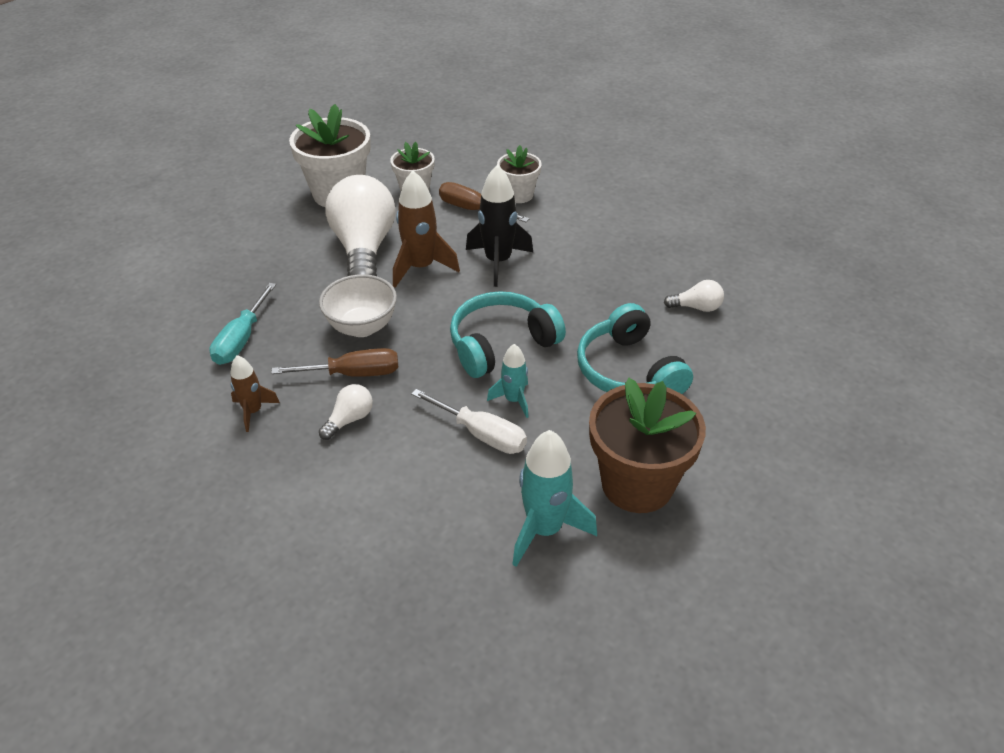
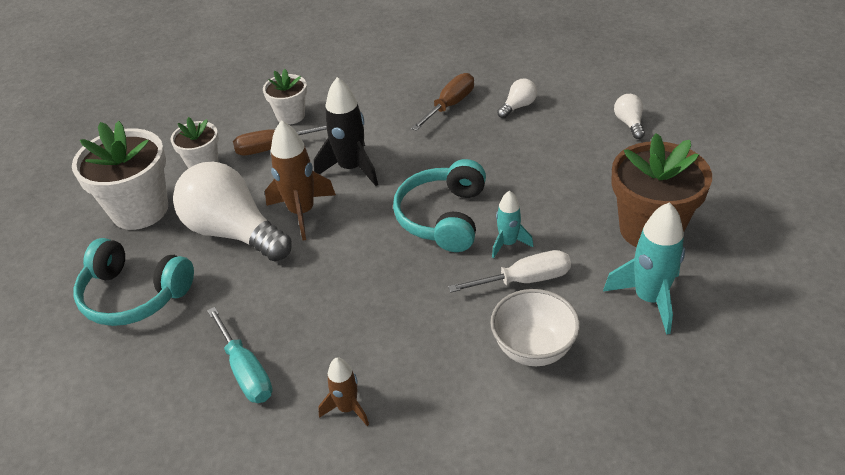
camera: 45 degrees left, 0 degrees up
(349, 419) = (427, 348): white light bulb -> white light bulb (629, 123)
(353, 374) = (377, 319): brown screwdriver -> brown screwdriver (450, 105)
(362, 327) = (328, 284): white bowl -> white bowl (533, 349)
(628, 371) = (542, 171): turquoise headphones -> turquoise headphones (134, 295)

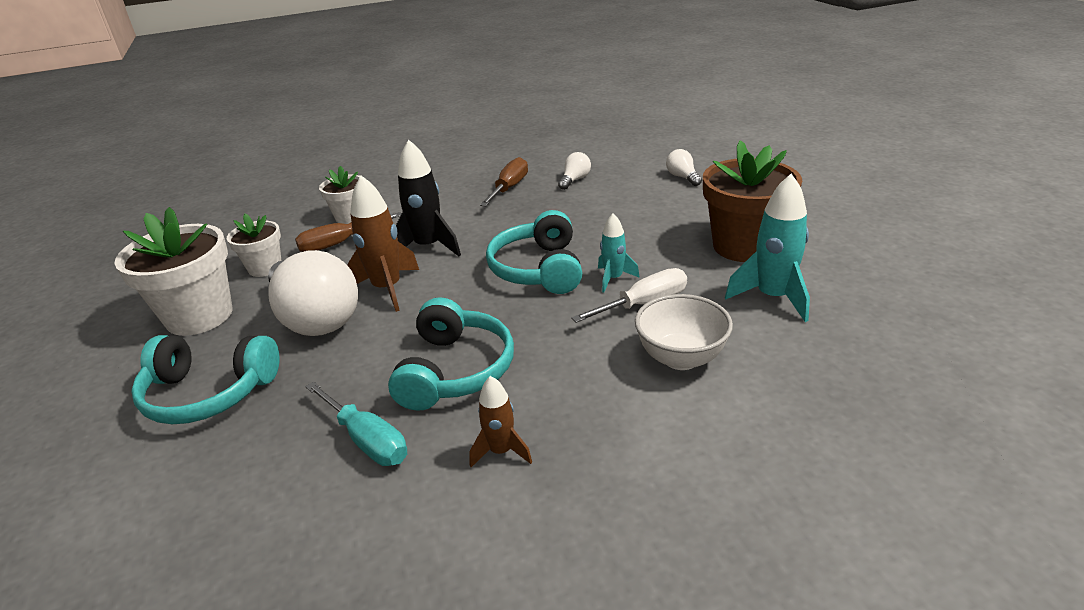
camera: 15 degrees left, 10 degrees down
(234, 232) = (315, 317): white light bulb -> white light bulb turned 150 degrees counterclockwise
(334, 317) = (455, 370): none -> turquoise headphones

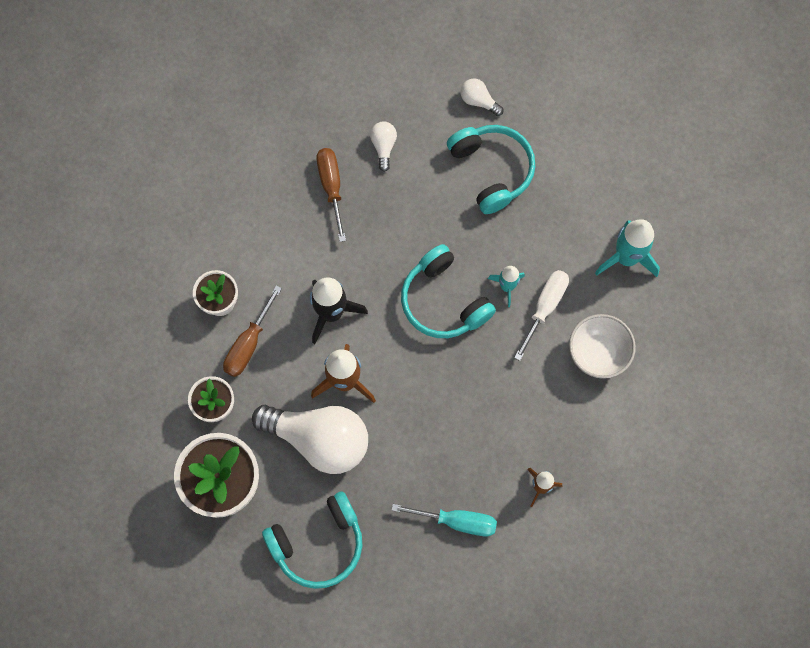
camera: 35 degrees left, 40 degrees up
(455, 370) = (464, 438): turquoise headphones -> turquoise headphones (492, 170)
(743, 246) = (579, 198): brown flower pot -> none

